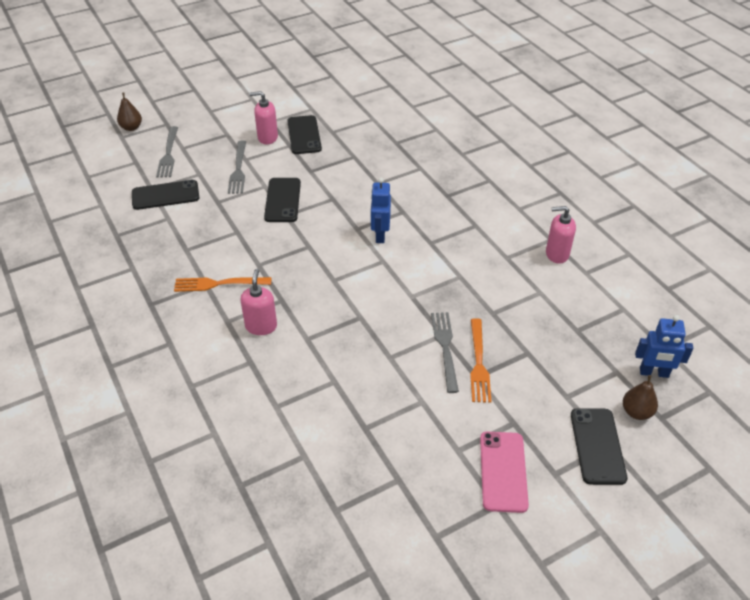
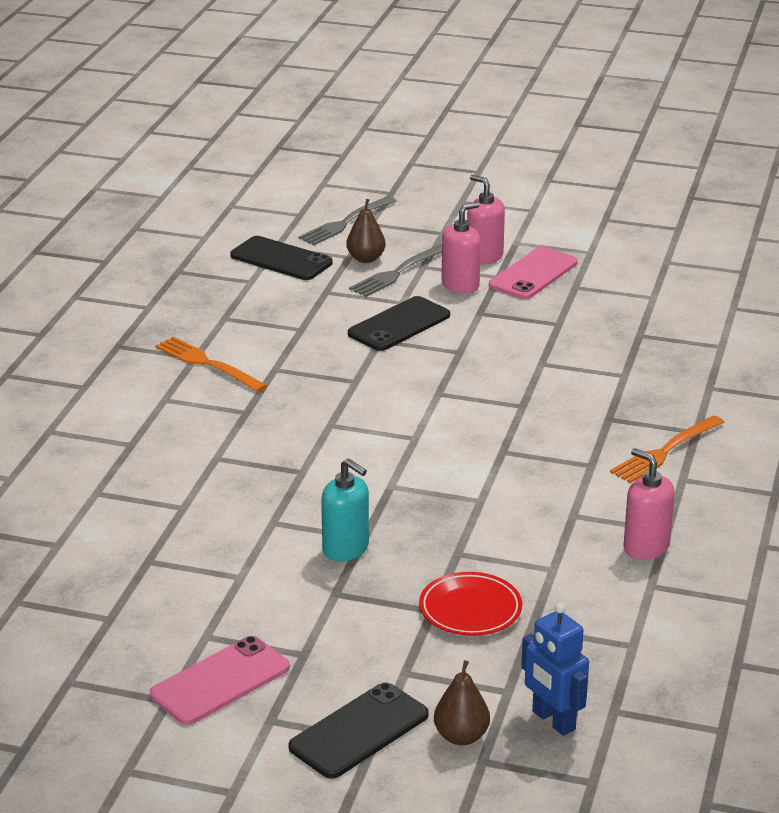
camera: 45 degrees right, 15 degrees down
(131, 128) = (347, 180): brown pear -> brown pear (366, 259)
(261, 326) = (189, 421): pink soap dispenser -> pink soap dispenser (460, 285)
(304, 135) = (533, 274): black phone -> pink phone
(380, 235) = (454, 413): blue robot -> none
(445, 347) = (346, 549): grey fork -> turquoise soap dispenser
(479, 364) = (357, 584): orange fork -> orange fork (665, 452)
(541, 340) = (470, 609): none -> red plate

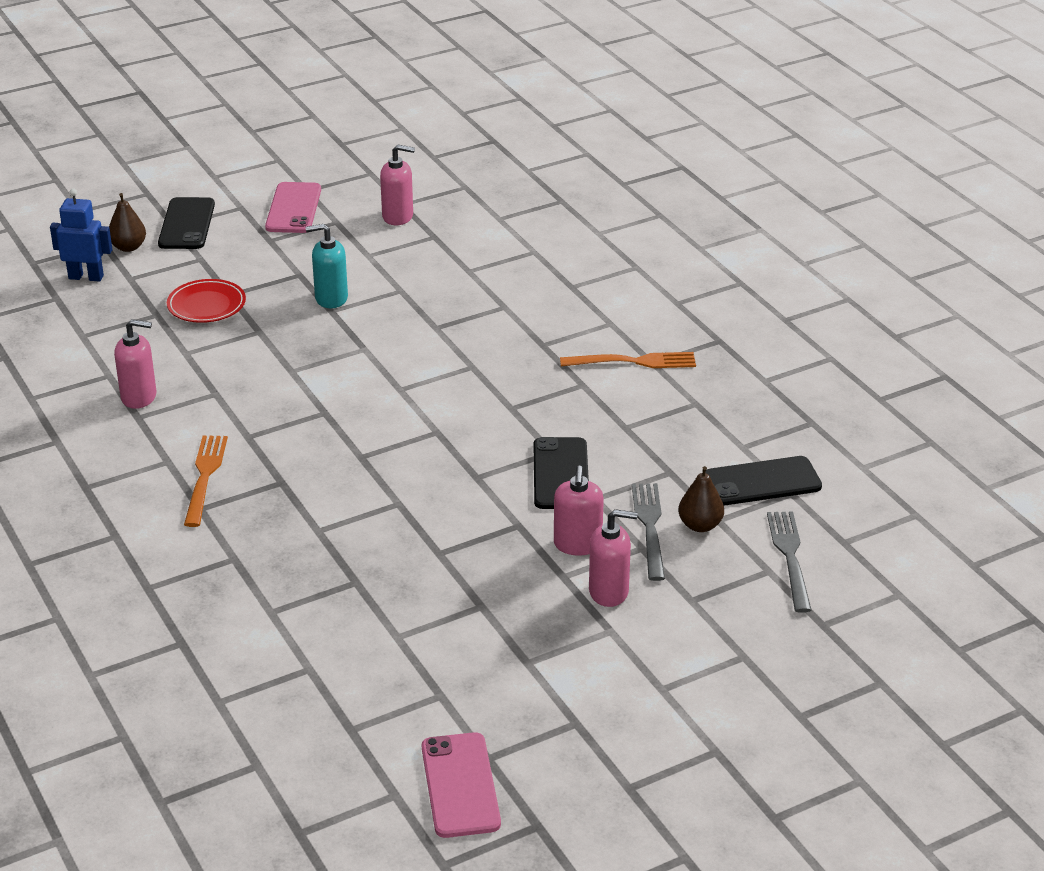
camera: 135 degrees right, 5 degrees up
(140, 604) = (398, 217): none -> pink soap dispenser
(533, 274) = (537, 597): pink phone -> pink phone (460, 785)

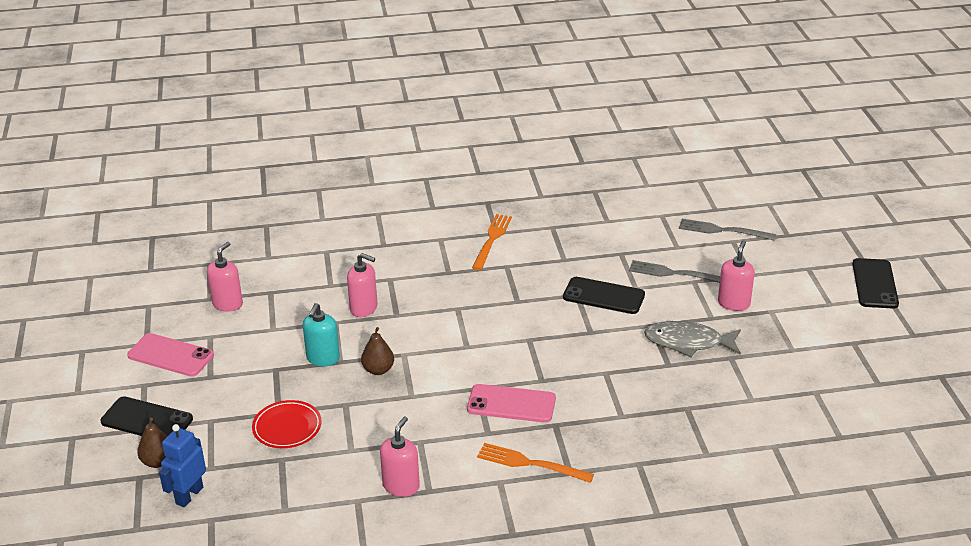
camera: 70 degrees left, 0 degrees up
(460, 785) = (901, 399): pink phone -> pink phone (511, 404)
(495, 562) = (688, 342): none -> grey fish
(577, 545) = (682, 305): pink soap dispenser -> pink soap dispenser (364, 308)
(700, 525) = (680, 255): brown pear -> brown pear (378, 370)
(762, 482) = (646, 222): black phone -> black phone (875, 284)

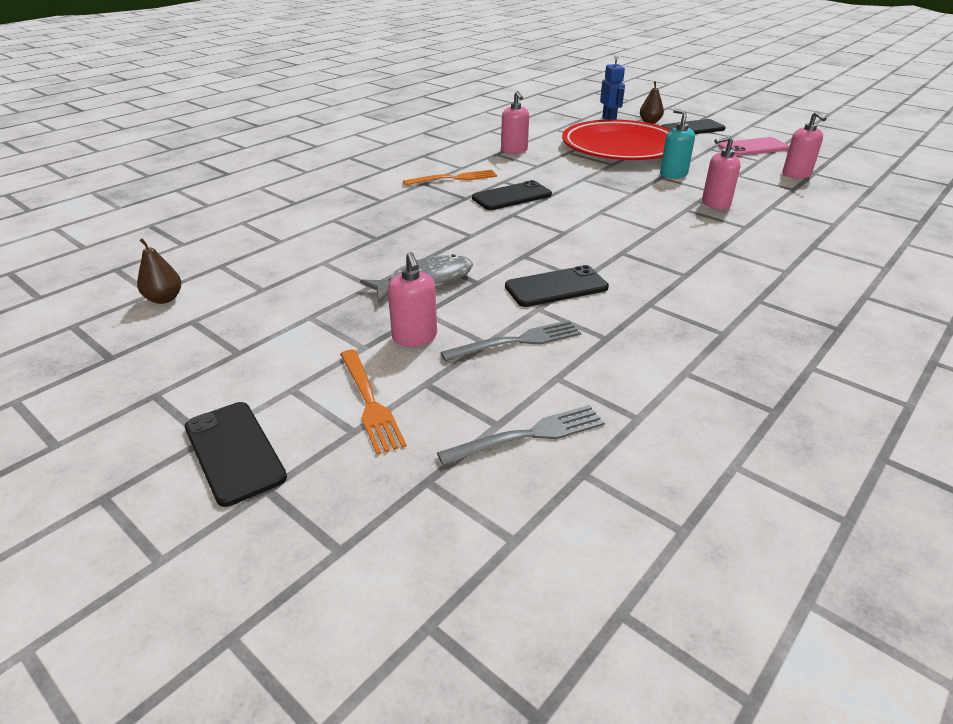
camera: 140 degrees right, 0 degrees up
(287, 427) = (620, 147): red plate -> red plate, size x2.30
(378, 370) = (629, 181): brown pear -> brown pear (164, 299)
(492, 239) = (747, 291): orange fork -> orange fork (370, 403)
(511, 404) = (512, 196): pink phone -> black phone

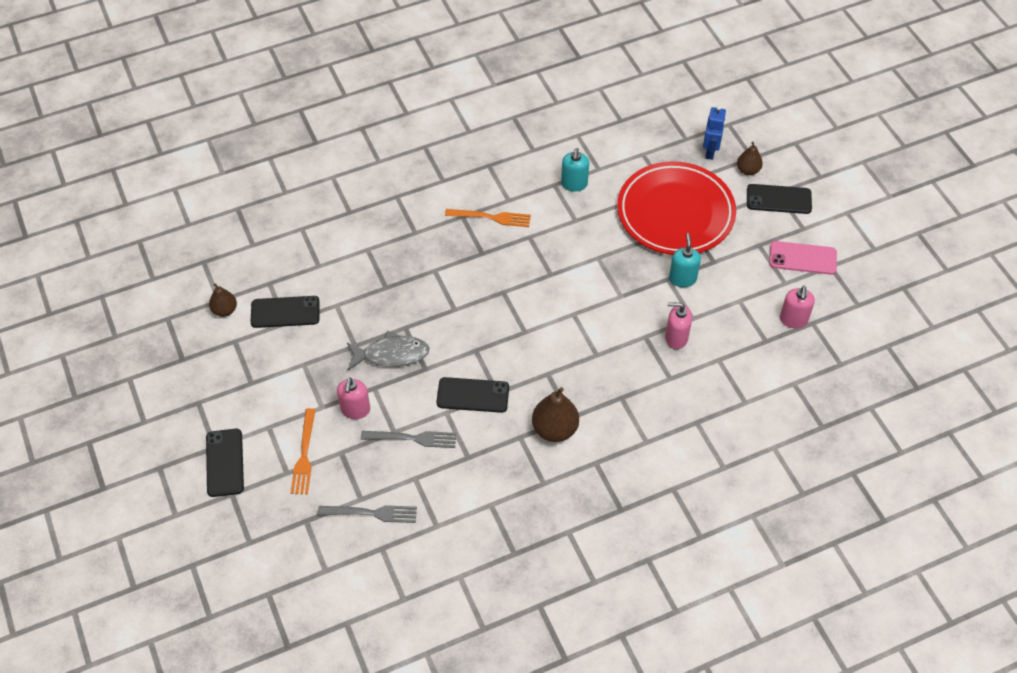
camera: 25 degrees right, 20 degrees up
(512, 196) = (520, 264): black phone -> black phone (285, 312)
(514, 150) = (574, 184): pink soap dispenser -> turquoise soap dispenser
(680, 288) = (555, 429): none -> brown pear

